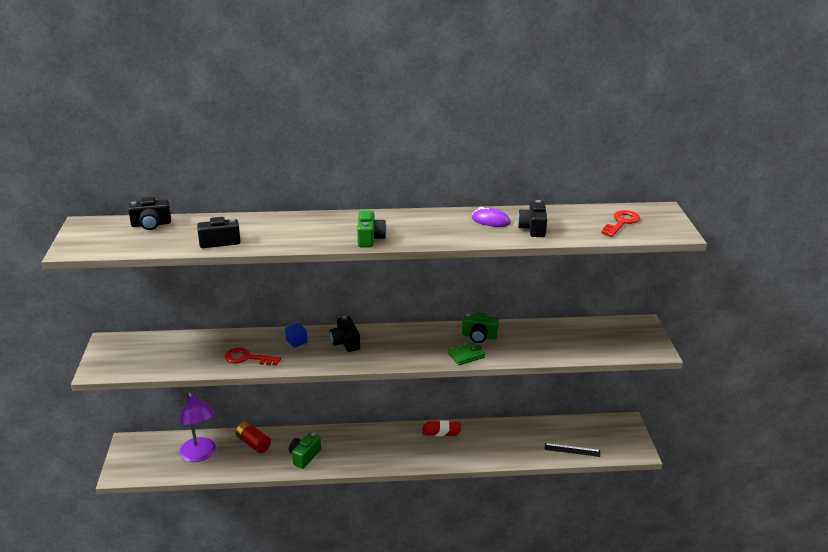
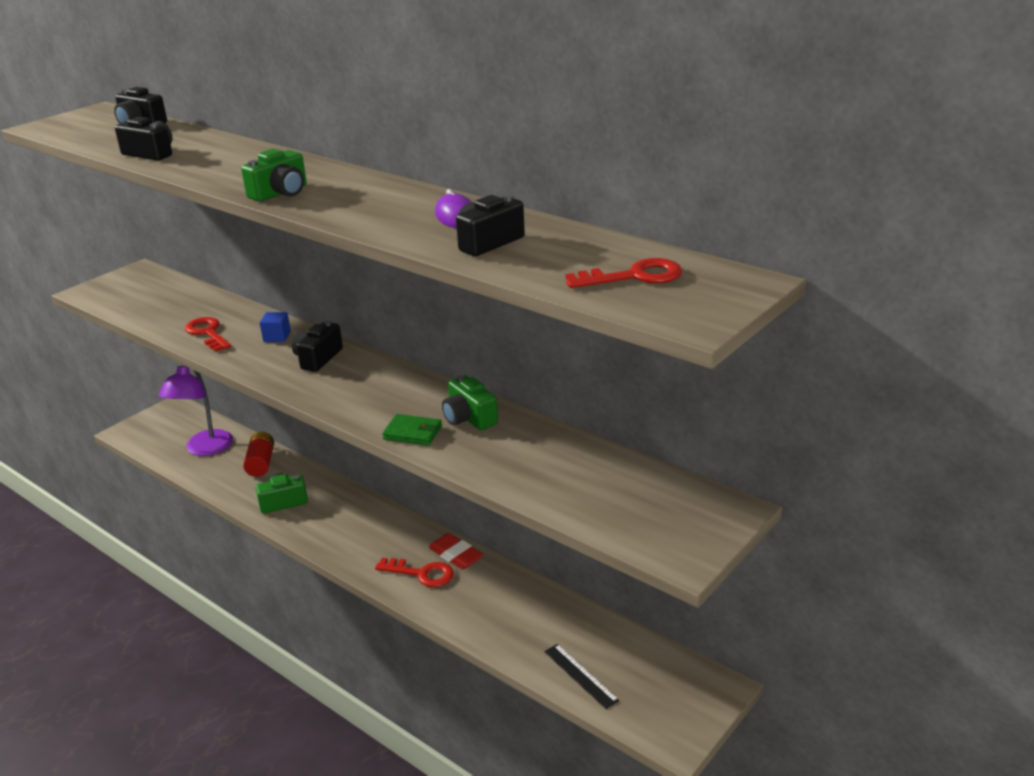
camera: 45 degrees right, 0 degrees up
(438, 449) = (421, 573): none -> red key

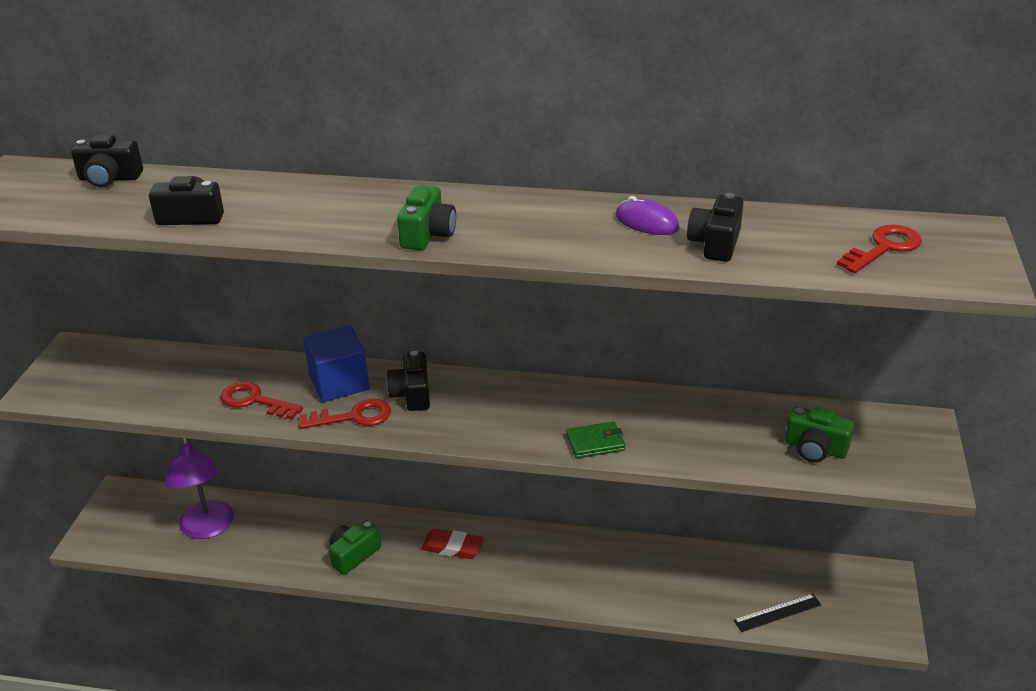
camera: 30 degrees left, 5 degrees up
(261, 463) = (288, 522): red battery -> none
(277, 337) = (339, 383): blue cube -> blue cube, size x1.96
(421, 573) = (560, 575): red key -> red key (354, 417)
(456, 555) = (574, 545): red eraser -> red eraser (452, 547)
(469, 418) = (629, 411): green camera -> green camera (815, 449)
(580, 675) = (777, 612): black ruler -> black ruler turned 45 degrees counterclockwise

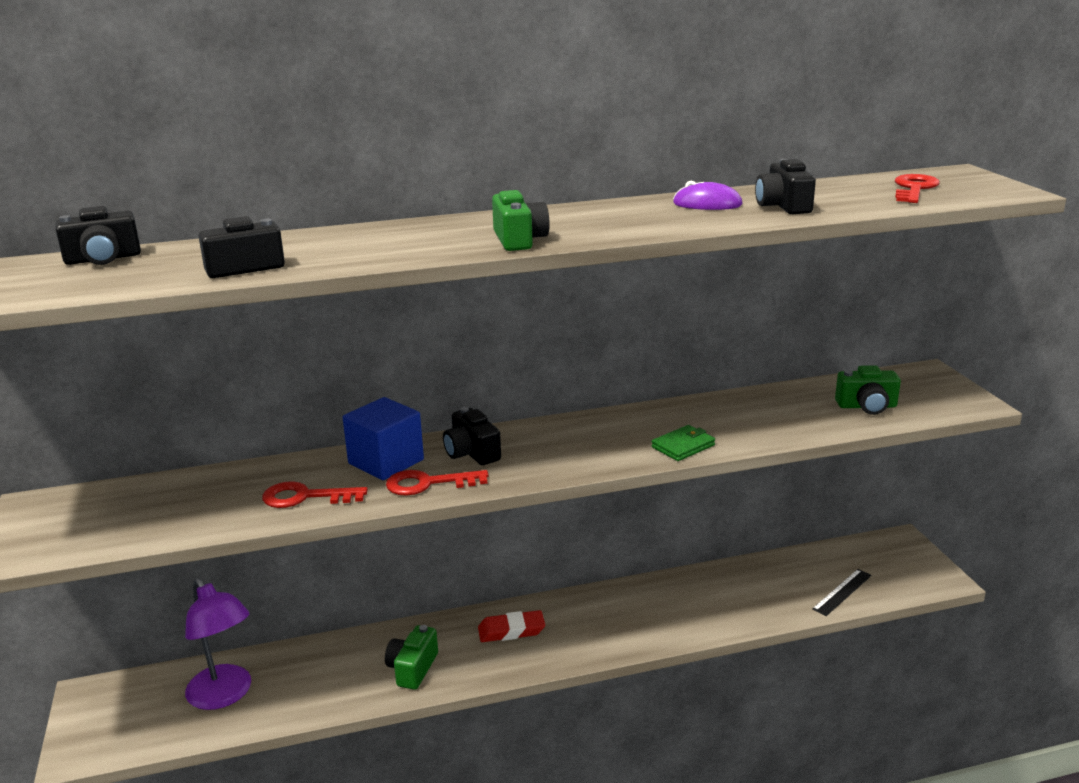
camera: 25 degrees left, 10 degrees down
(354, 417) = (428, 484): red key -> red key turned 150 degrees counterclockwise

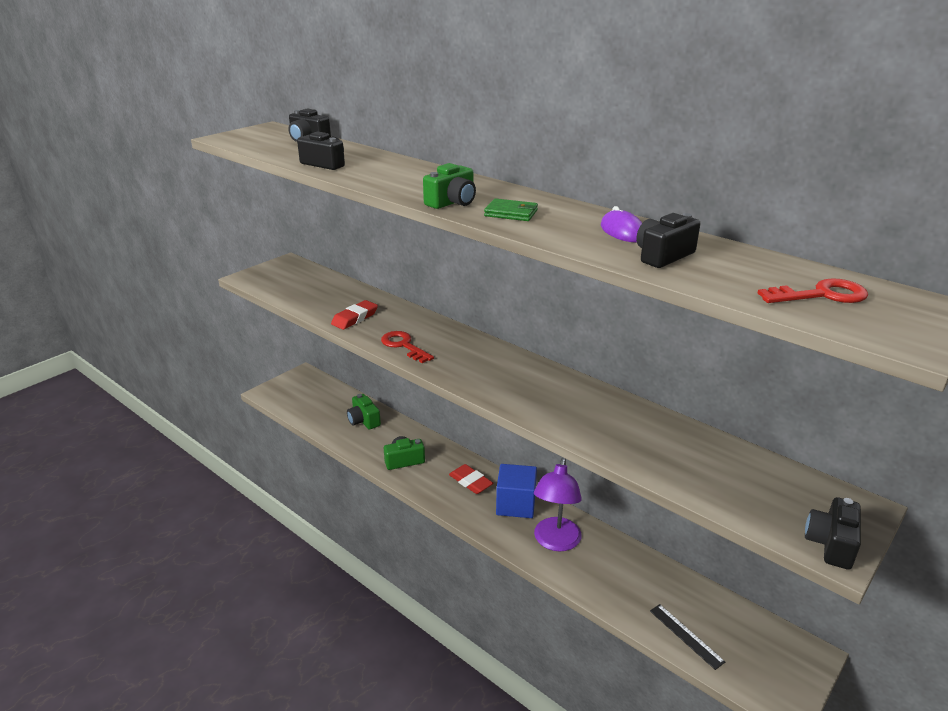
camera: 55 degrees right, 5 degrees up
(225, 695) = (333, 411): purple lamp -> purple lamp (555, 542)
(305, 497) = (355, 318): red key -> red eraser
(386, 461) = (414, 324): blue cube -> blue cube (516, 504)
(471, 453) = (453, 345): black camera -> black camera (831, 544)
(683, 446) = (552, 417): green wallet -> green wallet (511, 213)
(842, 592) = (686, 635): black ruler -> black ruler turned 45 degrees clockwise
(867, 406) = (735, 487): green camera -> green camera (363, 420)

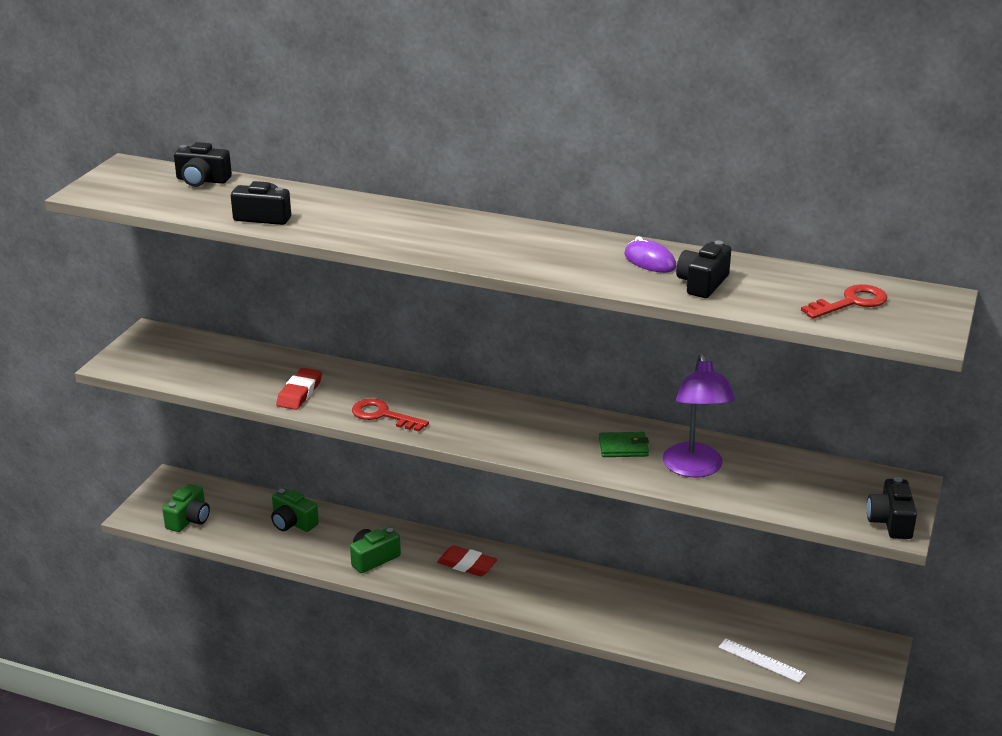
camera: 20 degrees left, 0 degrees up
(452, 202) = (457, 251): green camera -> green camera (189, 519)
(511, 213) = (528, 255): green wallet -> green wallet (623, 447)
(516, 504) = (531, 577): blue cube -> none
(555, 542) = (594, 605): purple lamp -> purple lamp (695, 469)
(686, 635) = (761, 660): black ruler -> white ruler

